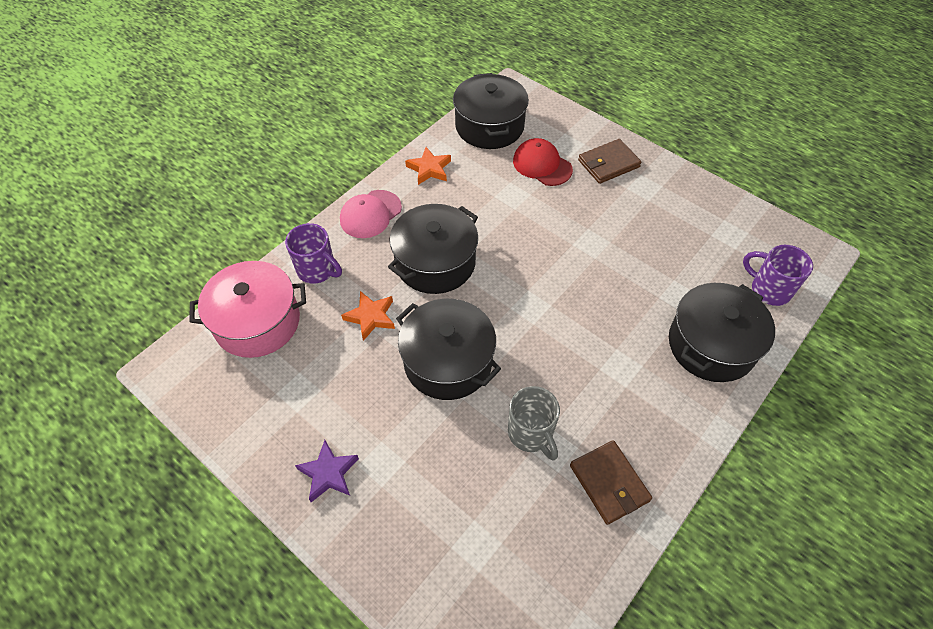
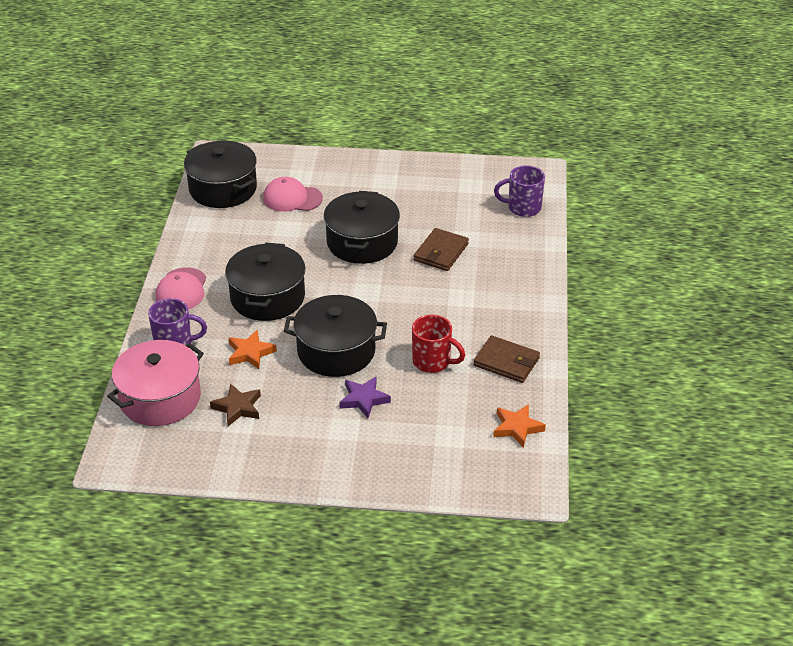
camera: 35 degrees left, 15 degrees down
(310, 374) = (238, 407): none -> brown star
(328, 473) = (311, 452): purple star -> purple star (364, 399)
(429, 169) = (200, 239): orange star -> orange star (517, 428)
(531, 433) = (433, 362): grey mug -> red mug
(542, 165) = (292, 198): red cap -> pink cap
(608, 164) = (344, 176): brown wallet -> brown wallet (441, 252)
(711, 345) = (510, 257): black pot -> black pot (362, 242)

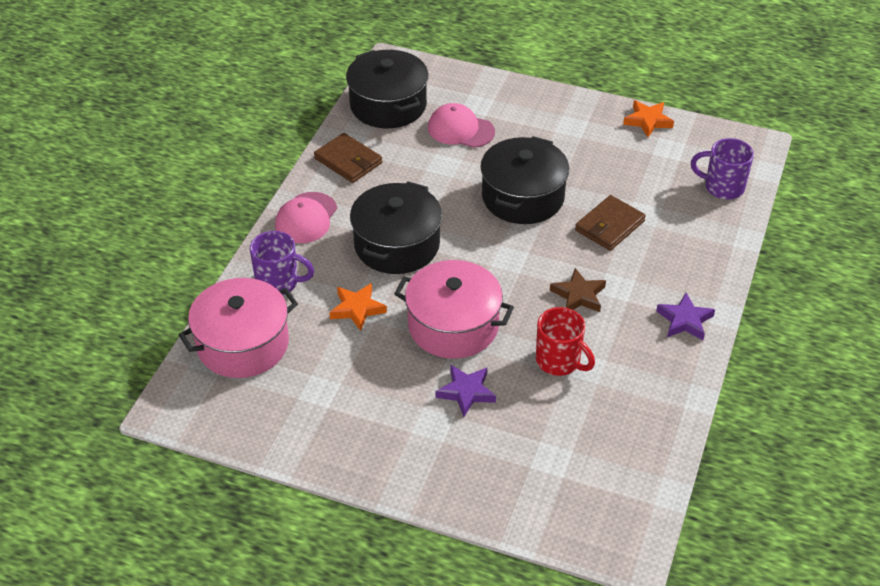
camera: 15 degrees right, 5 degrees up
(238, 407) = (323, 373): brown star -> brown star (578, 295)
(336, 351) = (453, 325): black pot -> pink pot
(506, 362) = (646, 379): brown wallet -> brown wallet (348, 161)
(517, 428) = (633, 466): orange star -> orange star (647, 121)
(524, 313) = (685, 320): none -> purple star

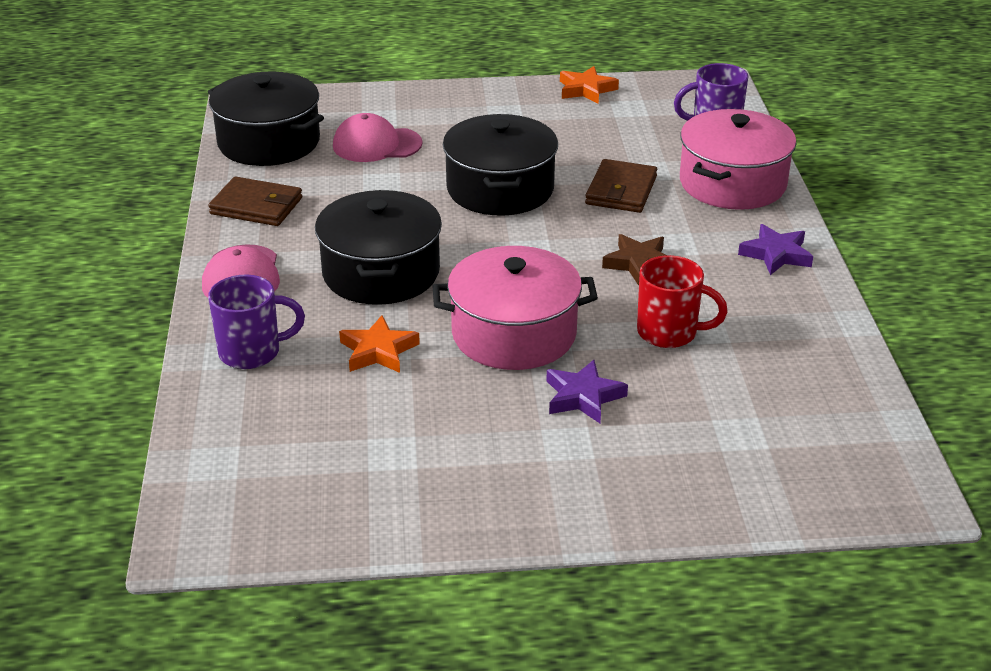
camera: 25 degrees left, 10 degrees down
(243, 344) = (248, 433): pink pot -> pink pot (732, 183)

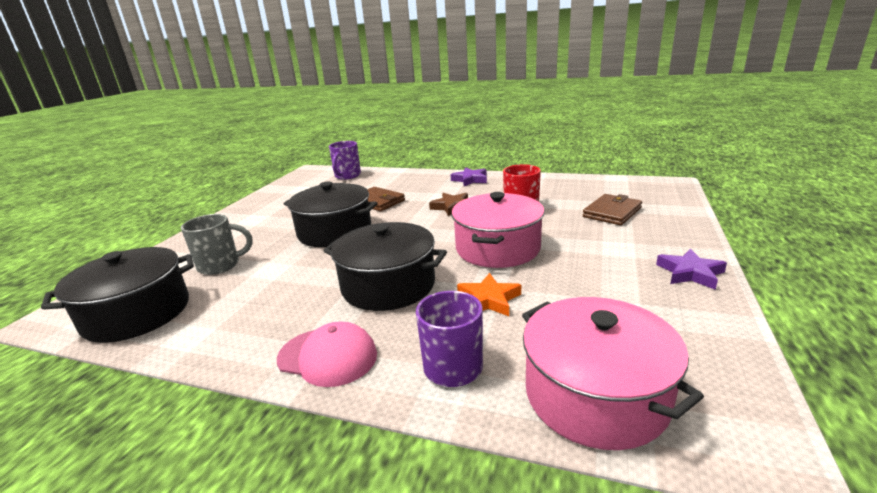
camera: 65 degrees left, 10 degrees down
(256, 206) = (226, 333): brown wallet -> brown wallet (612, 212)
(376, 145) = (220, 265): pink cap -> grey mug
(583, 397) = (573, 237): purple star -> purple star (690, 273)
(586, 89) = (265, 196): orange star -> none
(732, 183) = (401, 179): pink pot -> pink pot (595, 395)

